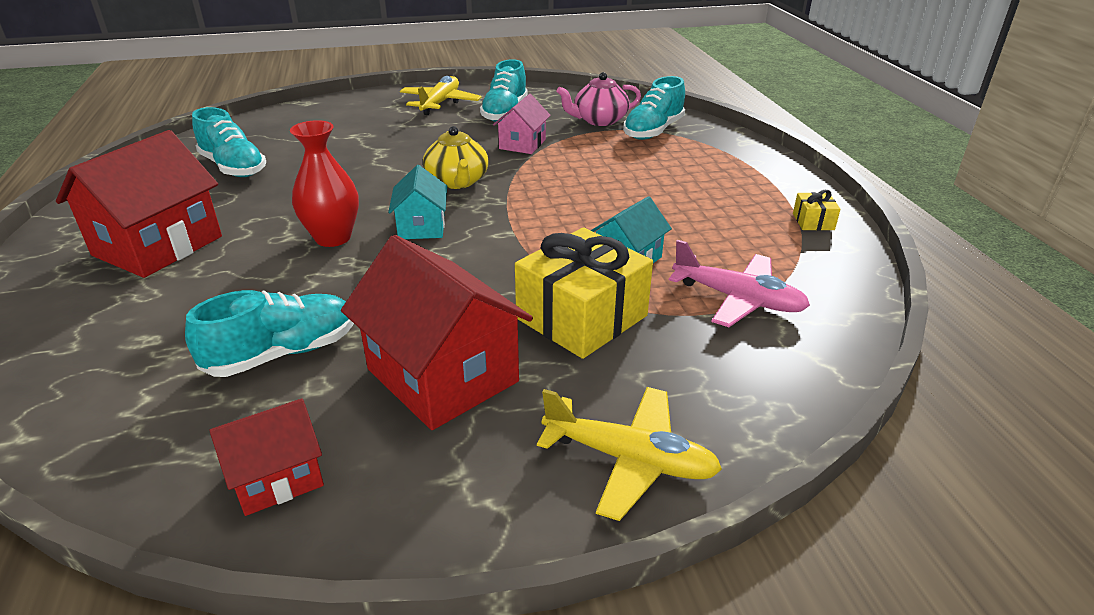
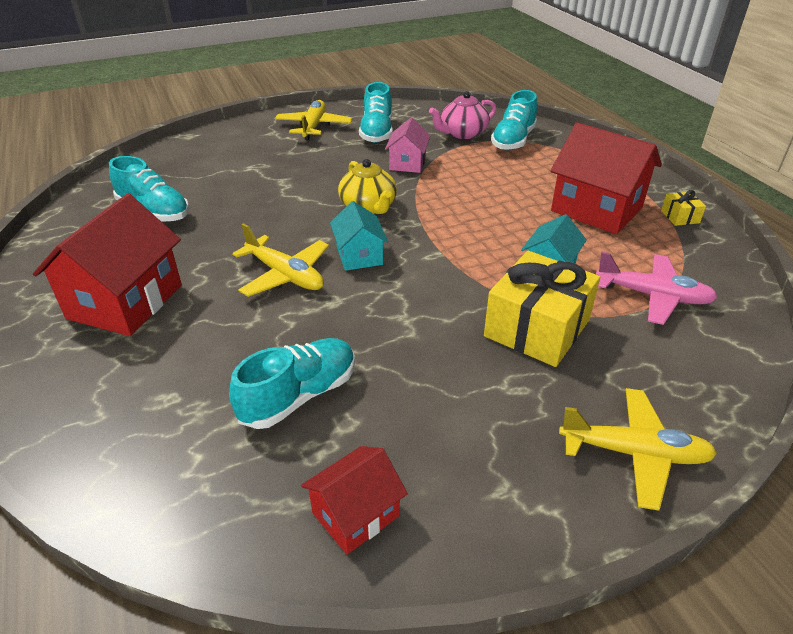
camera: 10 degrees left, 5 degrees up
(333, 238) = (285, 275): red vase -> yellow plane
(442, 375) = (448, 398): red house -> red house (596, 209)

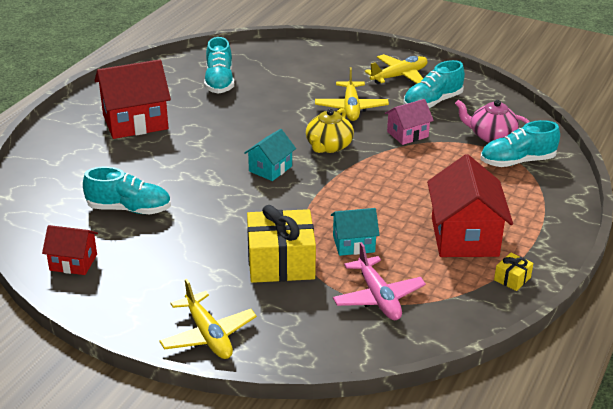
camera: 50 degrees right, 5 degrees down
(285, 275) = (218, 155): yellow plane -> yellow plane (351, 108)

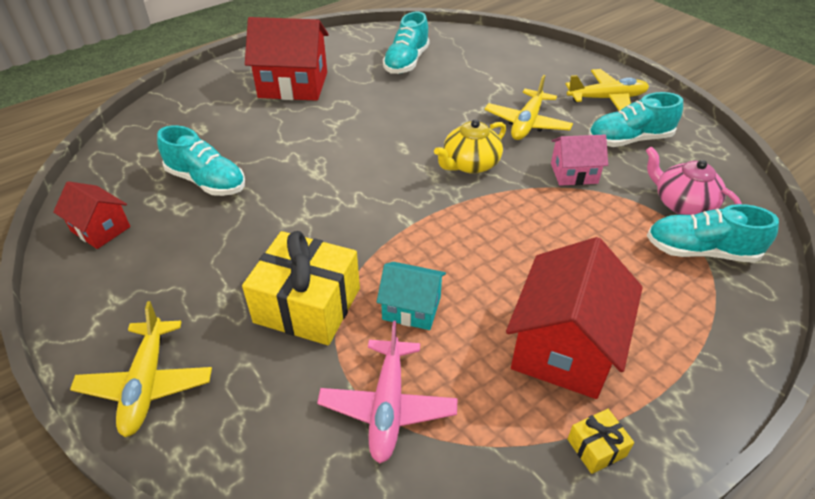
camera: 25 degrees right, 10 degrees up
(270, 169) = (386, 174): turquoise house -> none

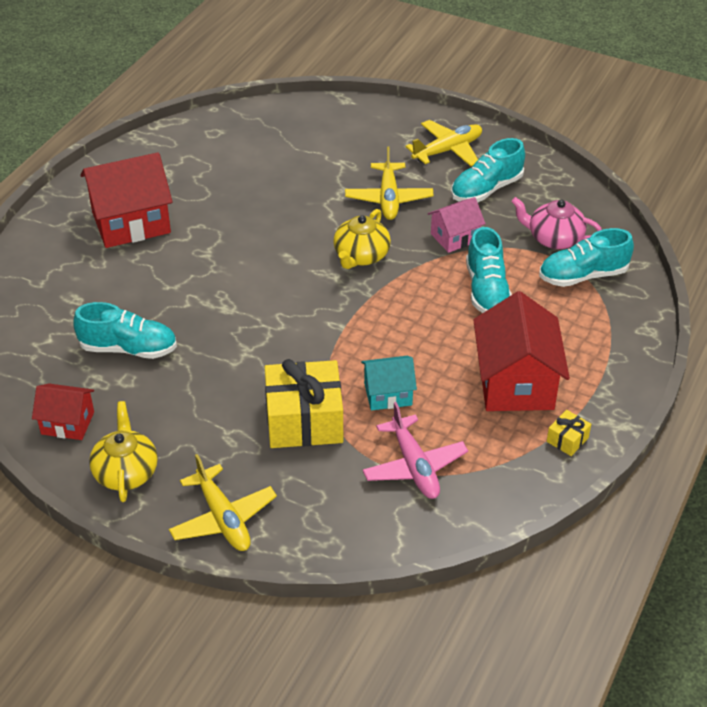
camera: 25 degrees left, 0 degrees up
(105, 294) = (126, 472): none -> yellow teapot
(406, 62) = (230, 162): turquoise shoe -> turquoise shoe (486, 290)

